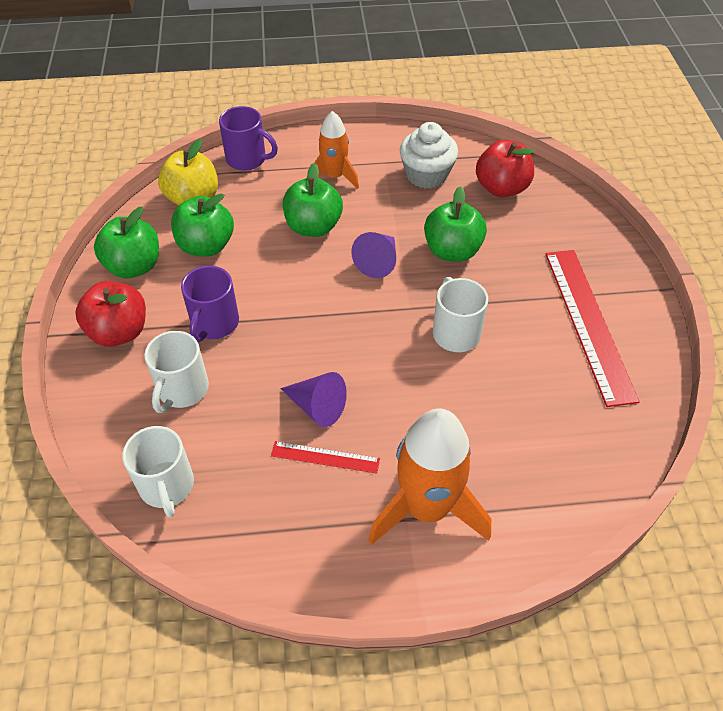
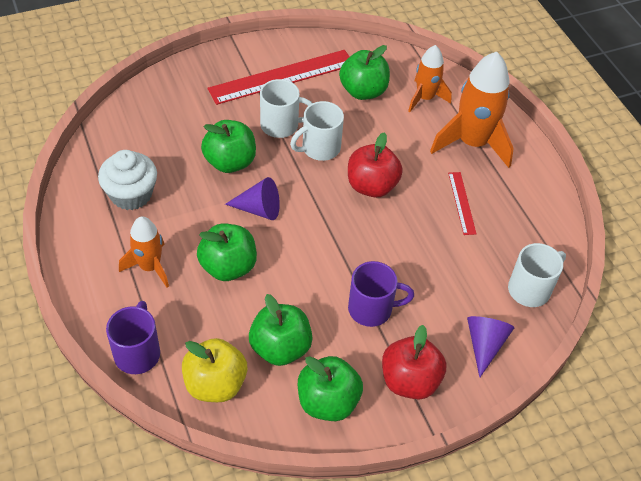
camera: 110 degrees left, 0 degrees up
(182, 390) = (447, 309): white mug -> white mug (281, 125)
(317, 407) = (423, 217): purple cone -> purple cone (485, 344)
(501, 188) = (138, 139): red apple -> red apple (371, 186)
(528, 476) = (425, 98): none -> orange rocket
(551, 403) = (363, 91): none -> green apple

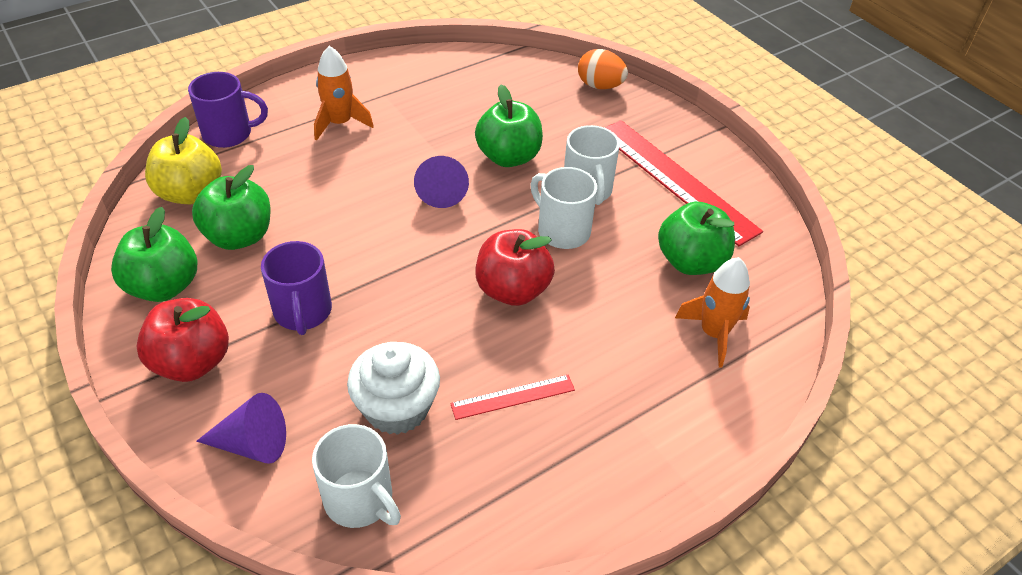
camera: 80 degrees right, 5 degrees down
(131, 194) = (436, 94): white cupcake -> white cupcake (397, 408)
(158, 89) = (600, 86): none -> orange egg
(228, 267) = (350, 179): green apple -> none
(472, 143) = (643, 402): orange rocket -> none

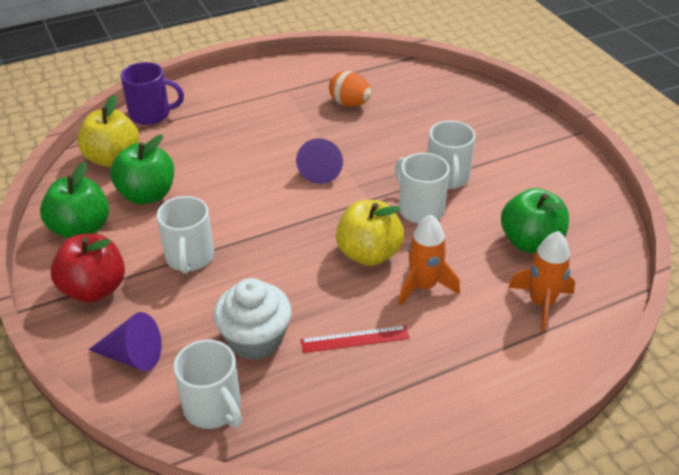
camera: 10 degrees right, 5 degrees down
(303, 312) = (189, 257): purple mug -> white mug
(340, 123) = (243, 111): orange rocket -> orange rocket (423, 286)
(508, 157) = (383, 146): green apple -> none
(512, 290) = (369, 253): red apple -> yellow apple
(600, 86) = (473, 93): orange egg -> orange egg (350, 104)
(675, 179) = (528, 174): red ruler -> none

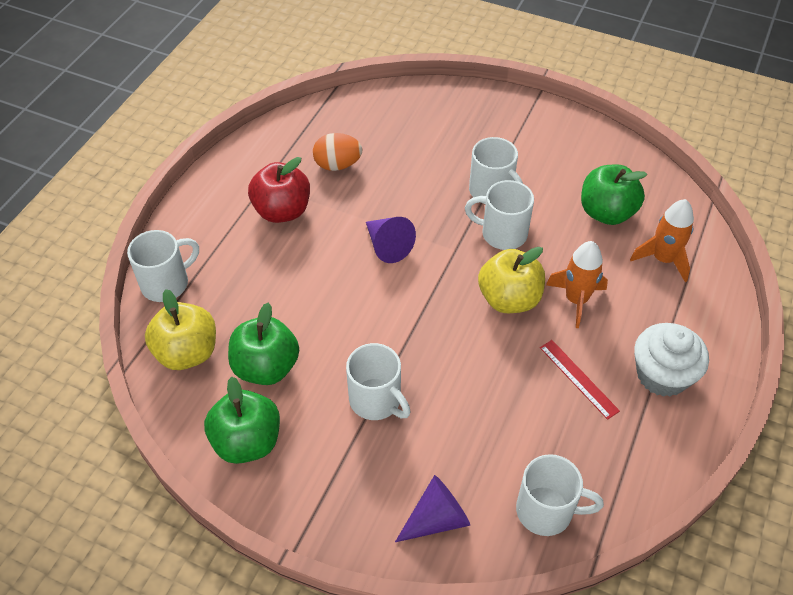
camera: 40 degrees left, 10 degrees up
(94, 289) = (331, 487): red apple -> red apple (282, 211)
(151, 114) = (166, 283): purple mug -> white mug
(255, 339) = (510, 432): white cupcake -> white cupcake (662, 375)
(355, 339) = (578, 378): red ruler -> red ruler turned 75 degrees counterclockwise

